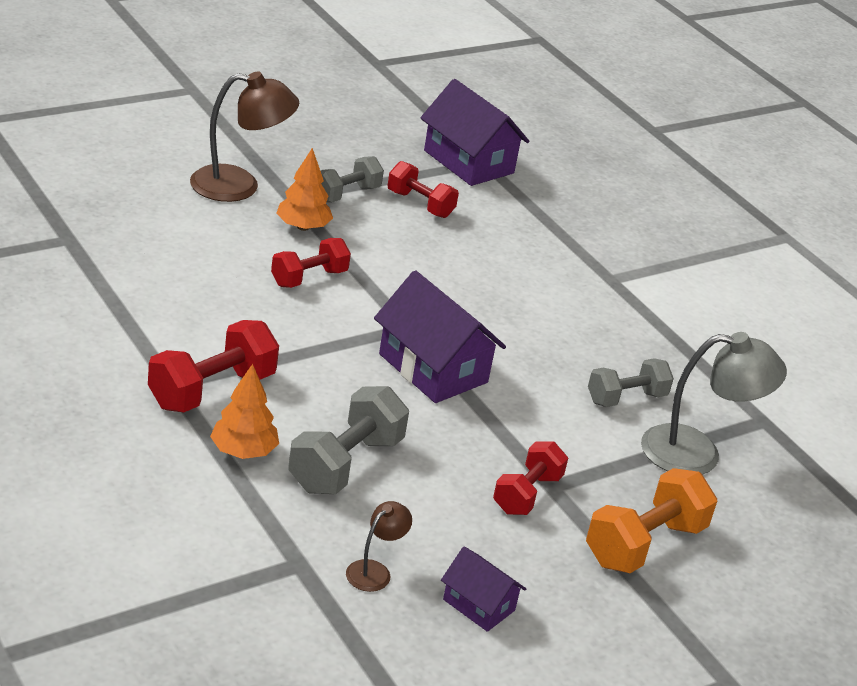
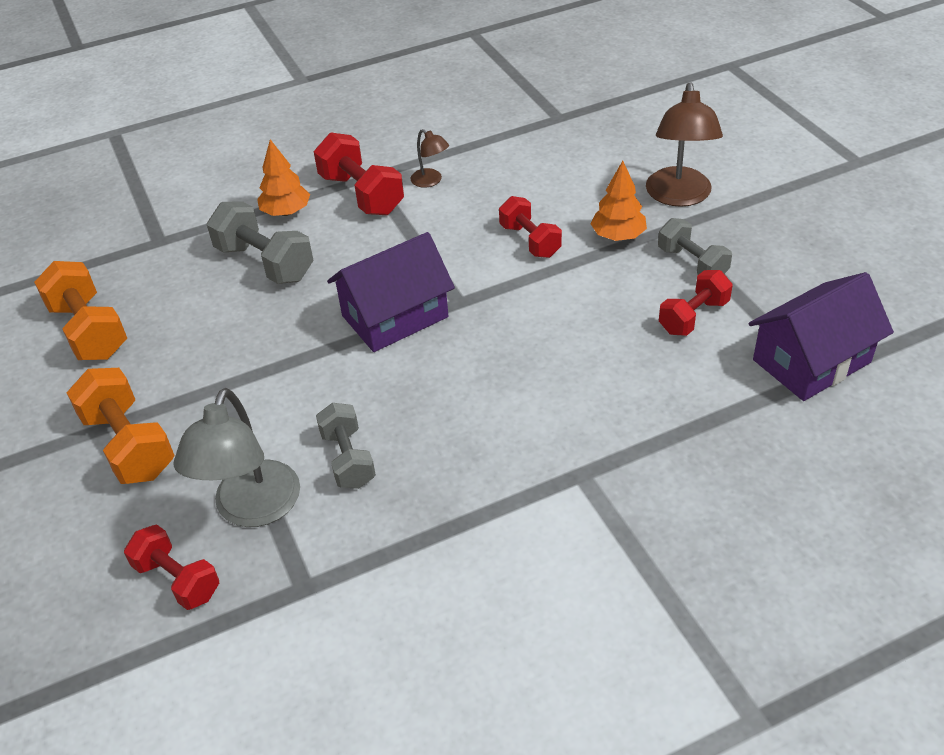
camera: 105 degrees right, 10 degrees up
(374, 571) = (141, 277): brown lamp -> brown lamp (431, 181)
(478, 605) = (89, 331): purple house -> orange dumbbell
(527, 494) = (211, 368): red dumbbell -> red dumbbell (177, 579)

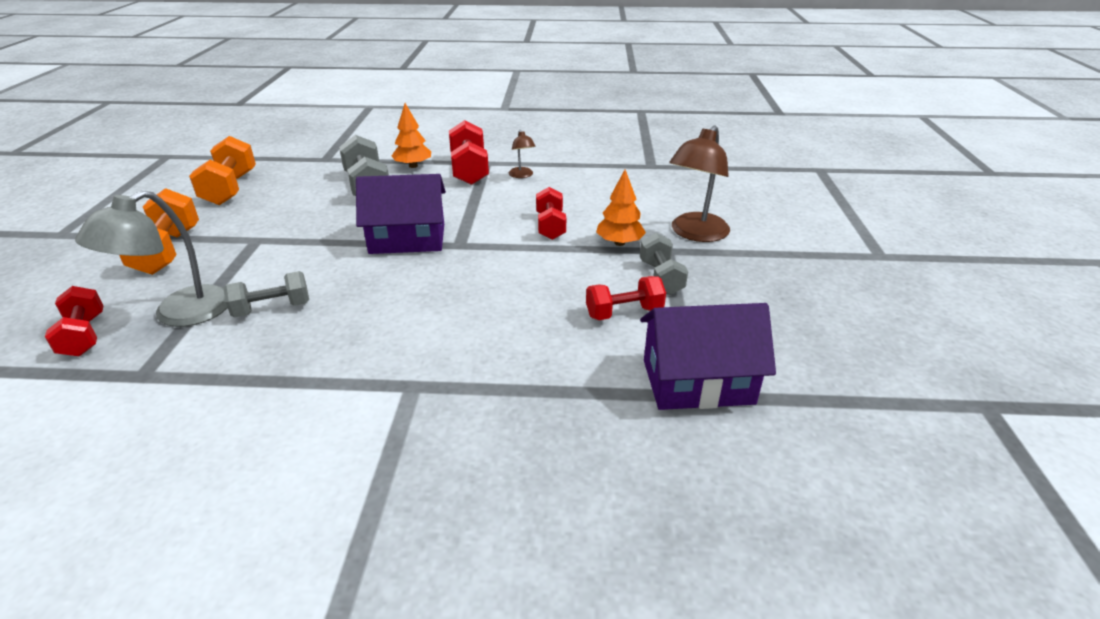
camera: 25 degrees right, 10 degrees down
(348, 459) = (272, 309): grey dumbbell -> grey dumbbell turned 60 degrees clockwise

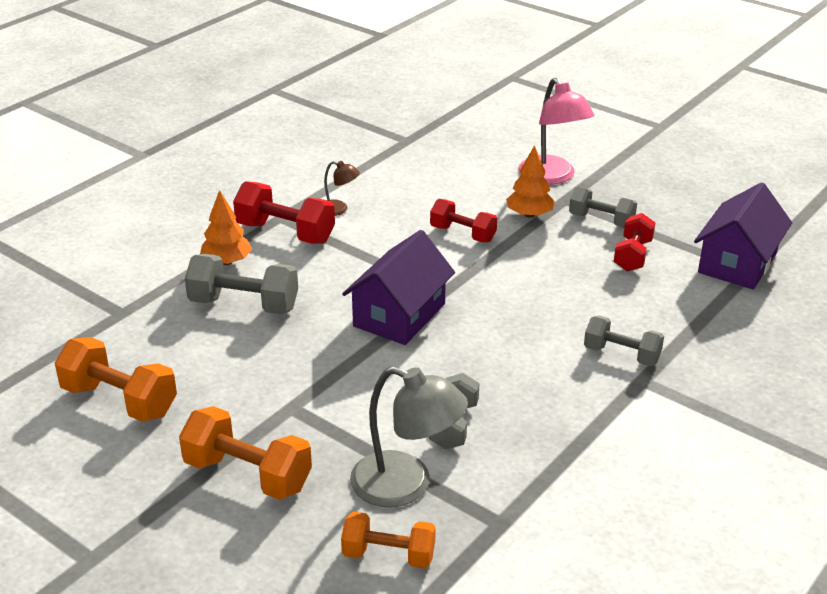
camera: 55 degrees left, 0 degrees up
(84, 336) = (388, 555): red dumbbell -> orange dumbbell
(179, 314) = (406, 485): grey lamp -> grey lamp turned 45 degrees counterclockwise
(446, 359) = (621, 355): none -> grey dumbbell
(695, 234) = (552, 177): brown lamp -> pink lamp

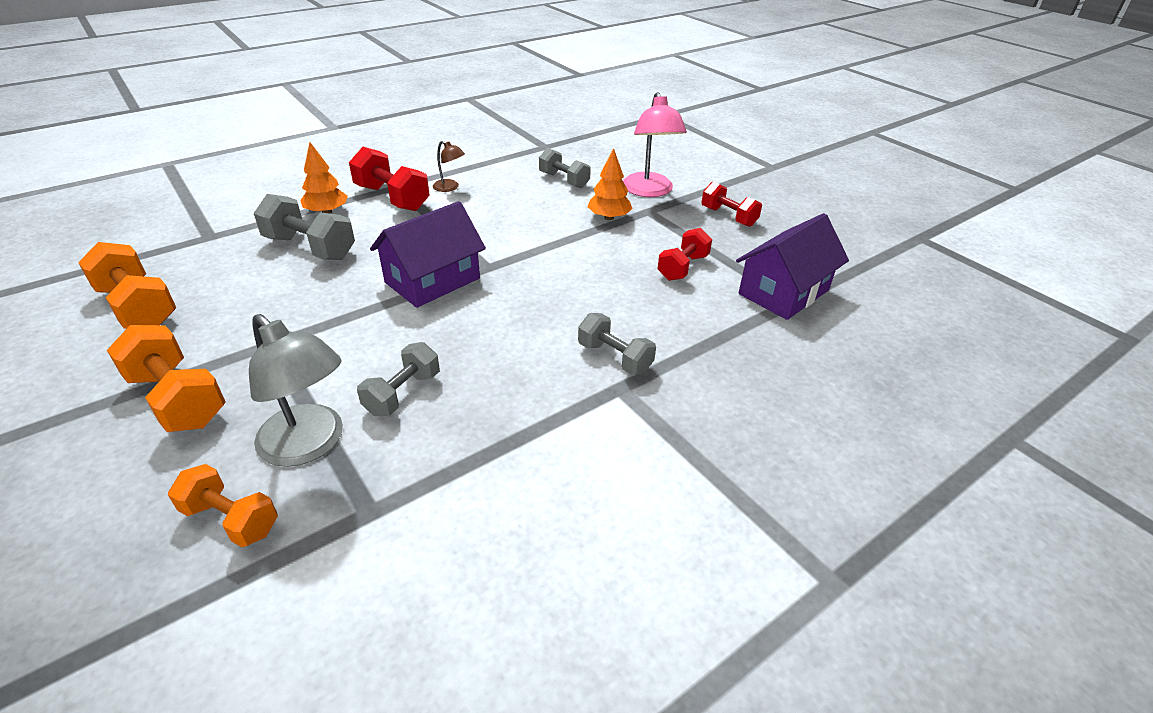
camera: 15 degrees right, 5 degrees up
(462, 234) = (539, 223): red dumbbell -> red dumbbell (728, 217)
(601, 220) = (671, 232): grey dumbbell -> grey dumbbell (564, 180)

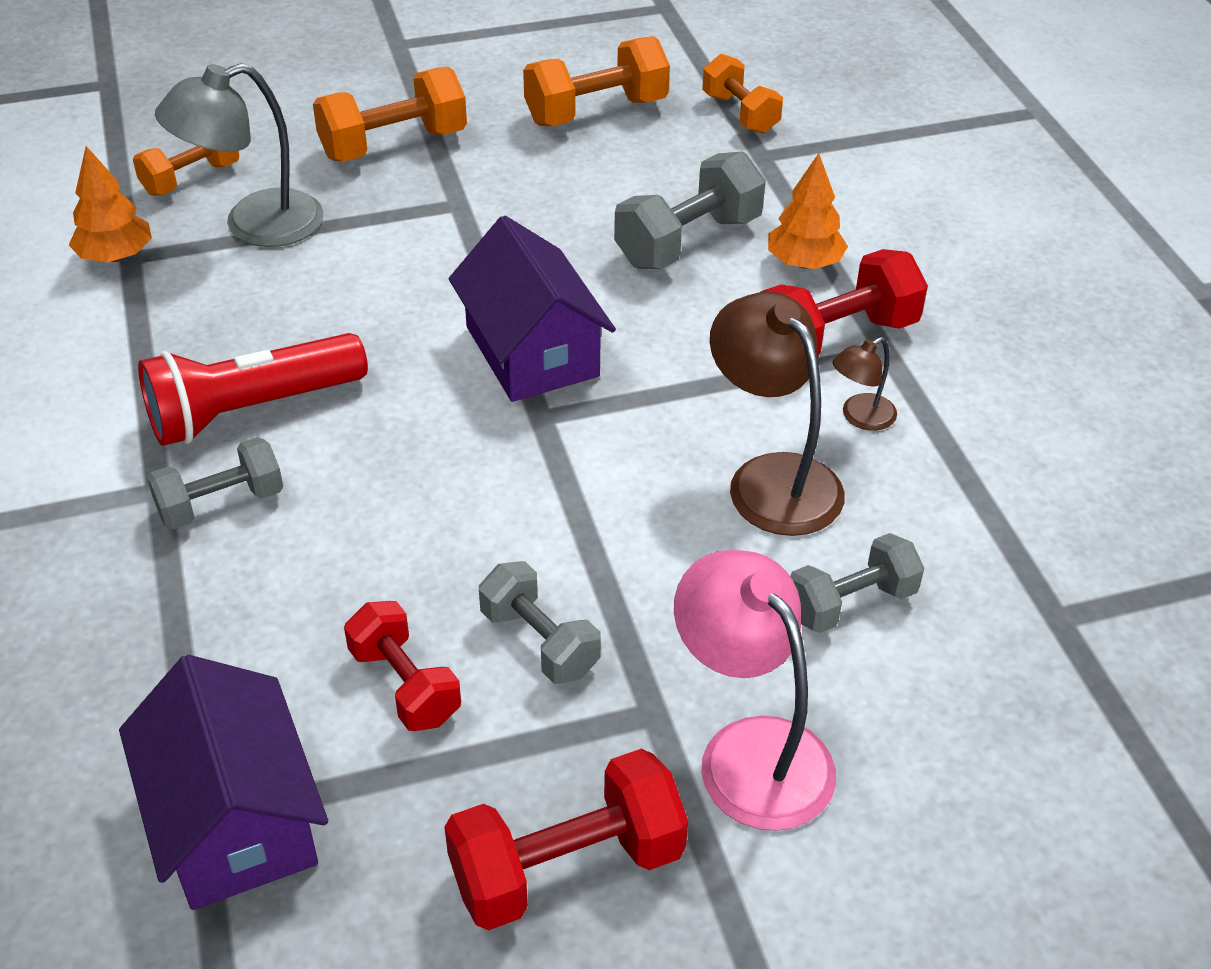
camera: 110 degrees right, 5 degrees up
(152, 250) = (740, 113): none -> orange dumbbell
(402, 393) = (290, 295): grey dumbbell -> grey dumbbell (539, 642)
(501, 203) = (771, 478): none -> brown lamp
(531, 372) = (251, 410): none -> red flashlight
(609, 217) = (649, 631): orange tree -> orange tree (116, 256)
(649, 191) = (750, 751): pink lamp -> pink lamp turned 45 degrees clockwise
(728, 217) = (567, 867): red dumbbell -> red dumbbell, size x1.50

